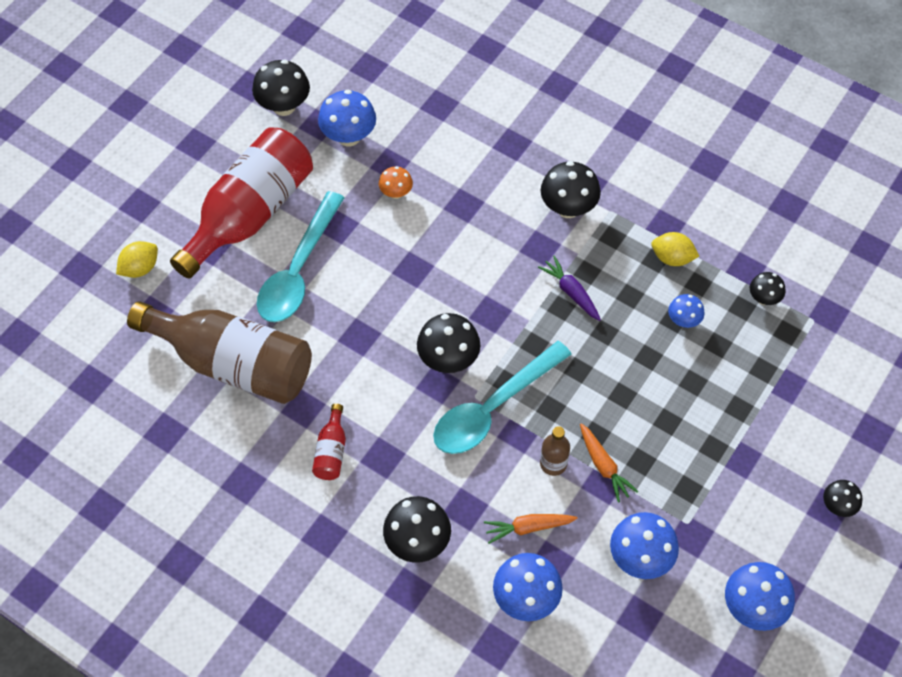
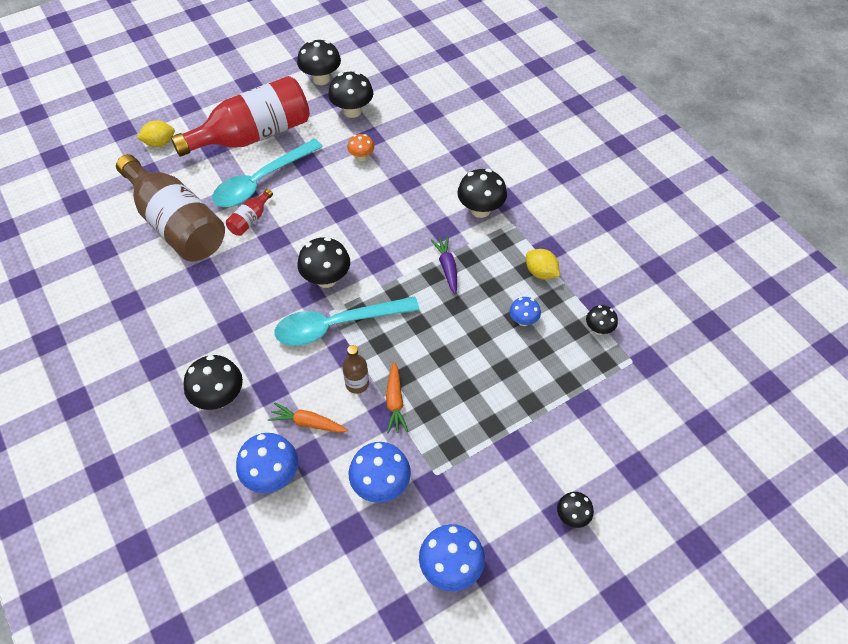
camera: 25 degrees right, 5 degrees down
(331, 451) = (202, 308): red bottle -> red bottle (250, 220)
(349, 137) = (352, 111): blue mushroom -> black mushroom

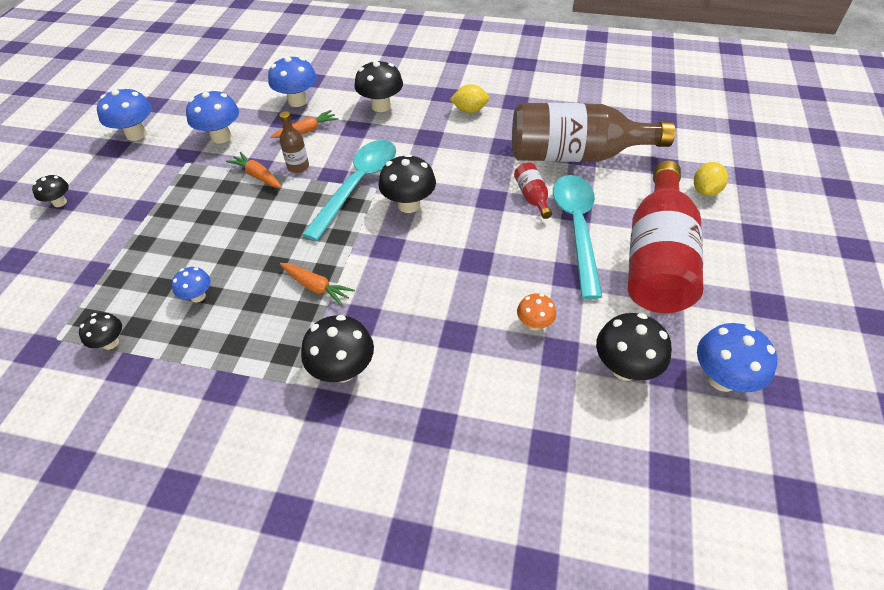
camera: 135 degrees right, 5 degrees down
(321, 79) = (722, 379): black mushroom -> blue mushroom
(447, 268) = (316, 287): purple carrot -> orange carrot
(540, 273) = (214, 353): yellow lemon -> yellow lemon (469, 110)

